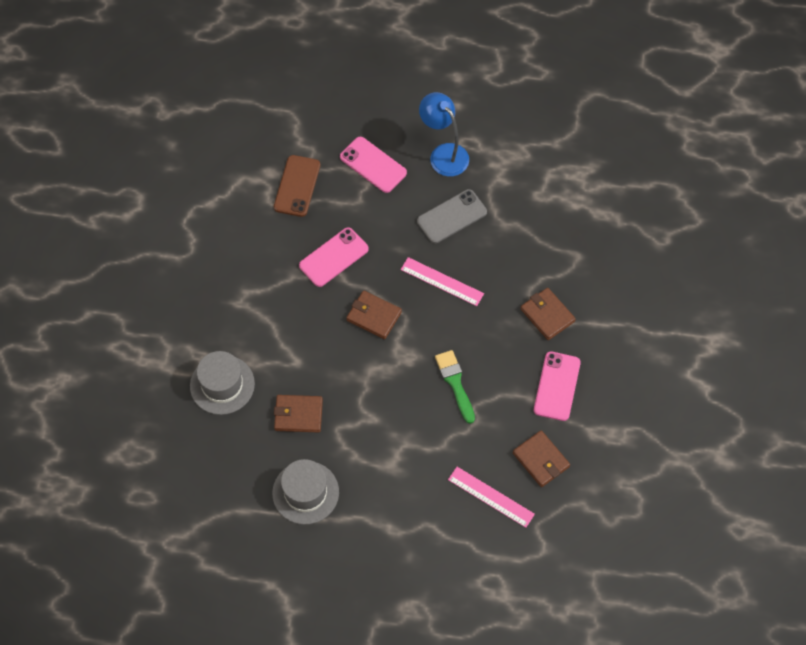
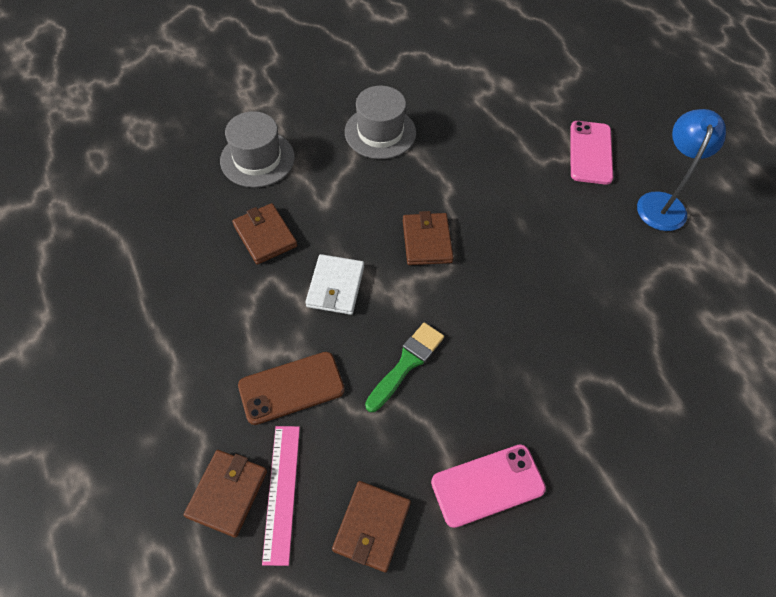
camera: 55 degrees right, 5 degrees down
(297, 186) = (511, 109): brown phone -> brown phone (291, 388)
(305, 492) = (176, 289): grey hat -> grey hat (380, 132)
(334, 257) = (463, 174): pink phone -> none
(371, 392) = (335, 286): none -> white wallet
(442, 281) = (518, 281): pink ruler -> none
(452, 217) = (601, 249): grey phone -> none
(547, 315) = (572, 416): brown wallet -> brown wallet (227, 493)

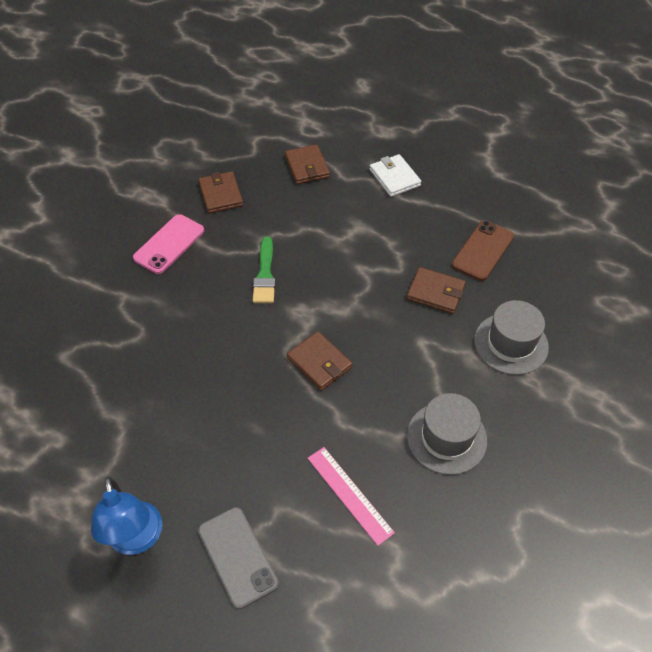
camera: 145 degrees right, 5 degrees down
(281, 492) = (280, 181): pink ruler -> pink ruler (349, 494)
(291, 388) = (322, 223): brown phone -> brown phone (483, 251)
(335, 286) = (353, 291): white wallet -> white wallet (394, 178)
(590, 153) = (237, 557): pink phone -> grey phone

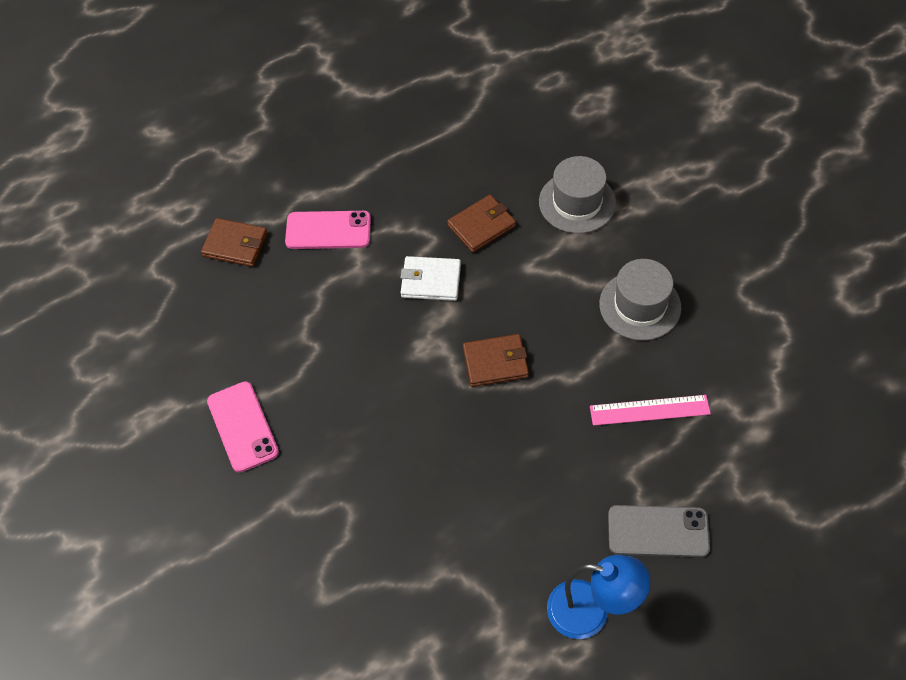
camera: 55 degrees left, 5 degrees up
(221, 194) = (209, 344): brown wallet -> none
(265, 275) = (354, 356): green brush -> none
(357, 207) = (328, 230): none -> pink phone
(394, 178) = (314, 178): white wallet -> white wallet (431, 281)
(483, 251) = (461, 161): brown phone -> none

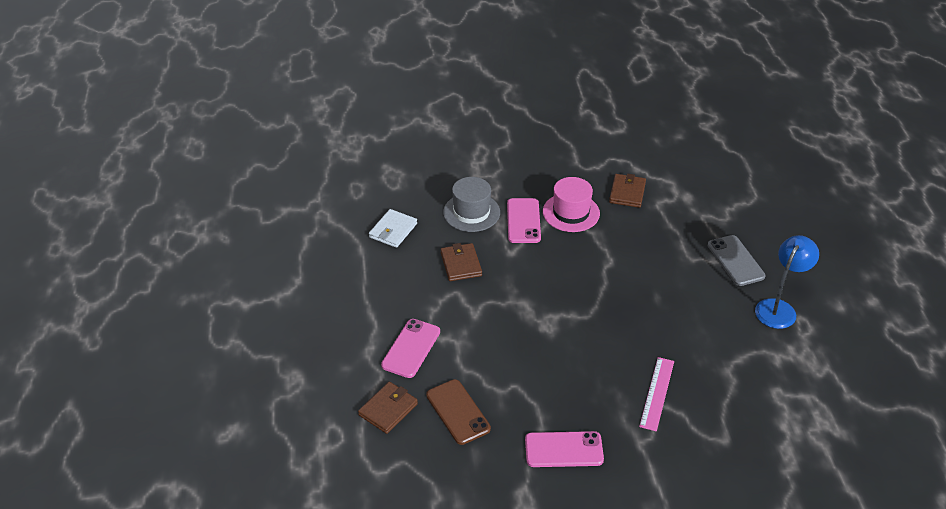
camera: 70 degrees left, 15 degrees down
(256, 307) = (458, 412): none -> brown phone
(431, 281) = (492, 305): white wallet -> white wallet (393, 230)
(495, 362) = (579, 293): brown wallet -> brown wallet (627, 193)
(593, 260) = (523, 221): none -> pink phone
(640, 305) = (571, 212): grey hat -> pink hat
(649, 410) = (650, 235): pink ruler -> pink ruler (657, 393)
(658, 531) = (735, 261): grey phone -> grey phone turned 45 degrees counterclockwise

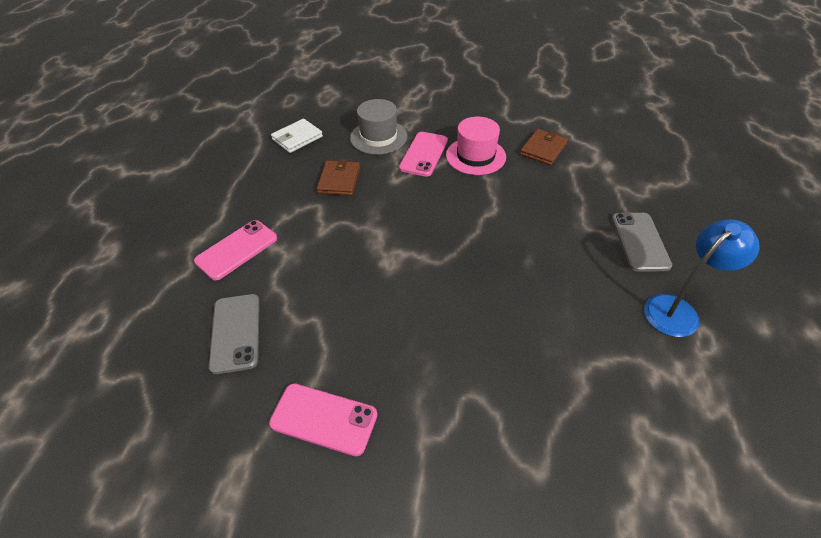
camera: 20 degrees right, 5 degrees up
(388, 409) = (168, 308): brown wallet -> none
(458, 412) = (235, 333): brown phone -> grey phone
(657, 393) = (476, 377): pink ruler -> none

